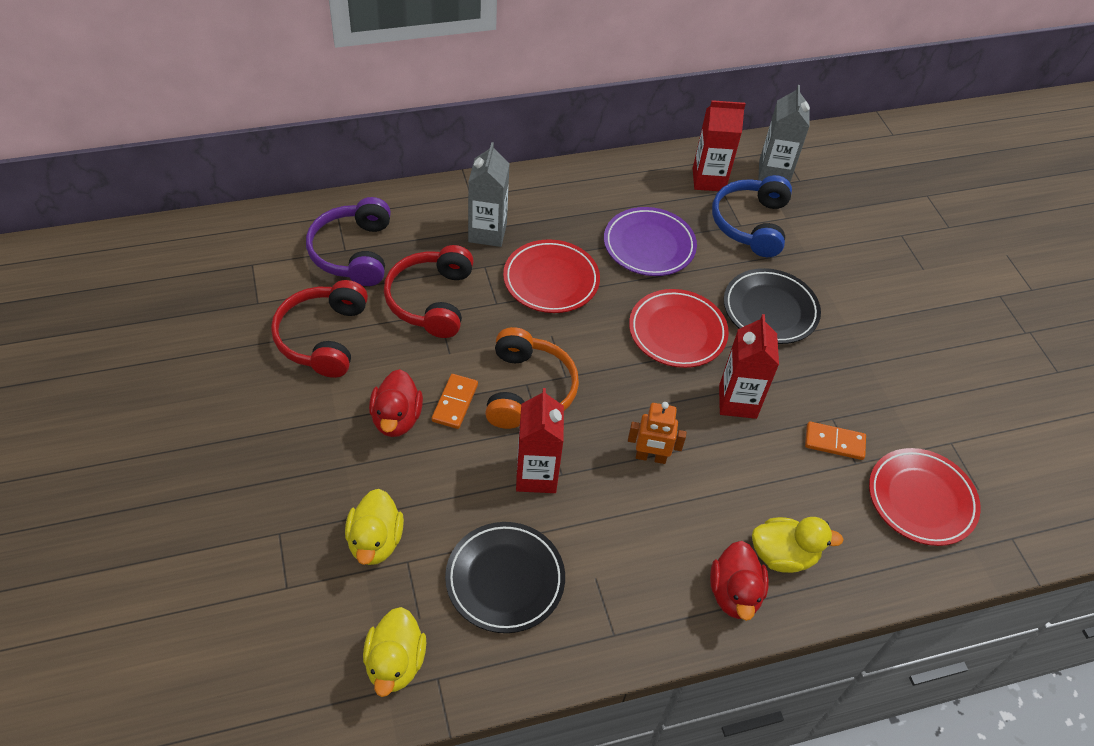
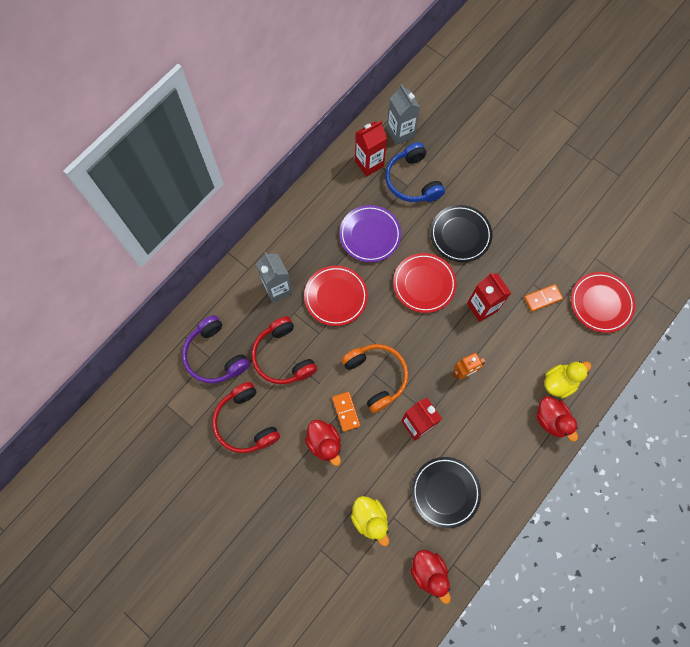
camera: 30 degrees left, 20 degrees up
(395, 663) = (429, 572): yellow duck -> red duck

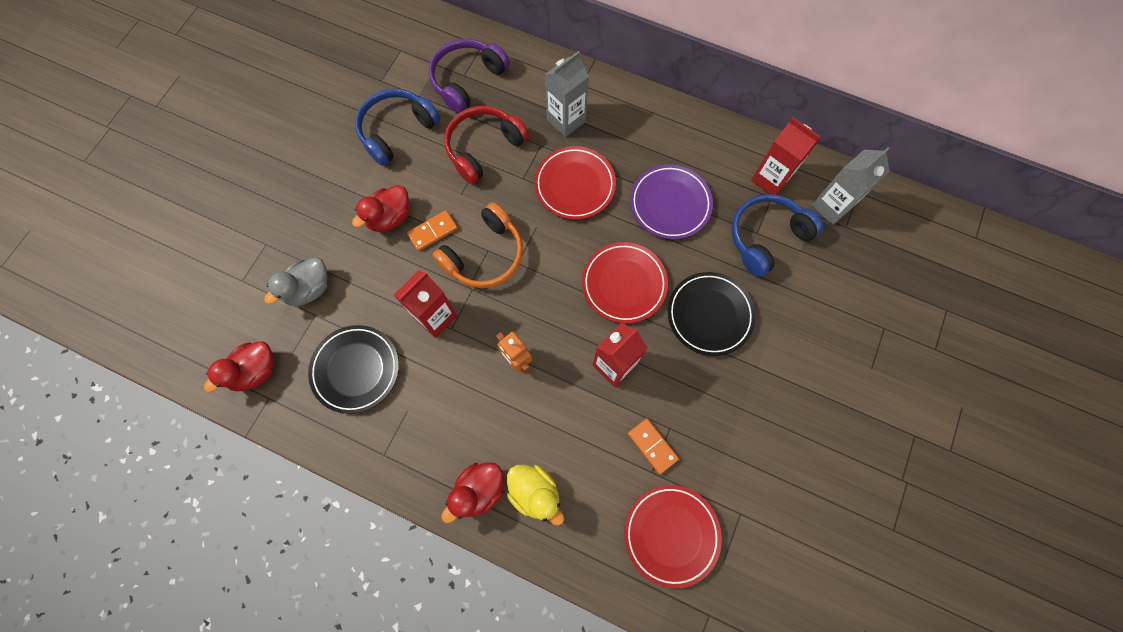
camera: 75 degrees right, 0 degrees up
(246, 422) = (397, 131): red headphones -> blue headphones
(370, 519) = (309, 289): yellow duck -> grey duck

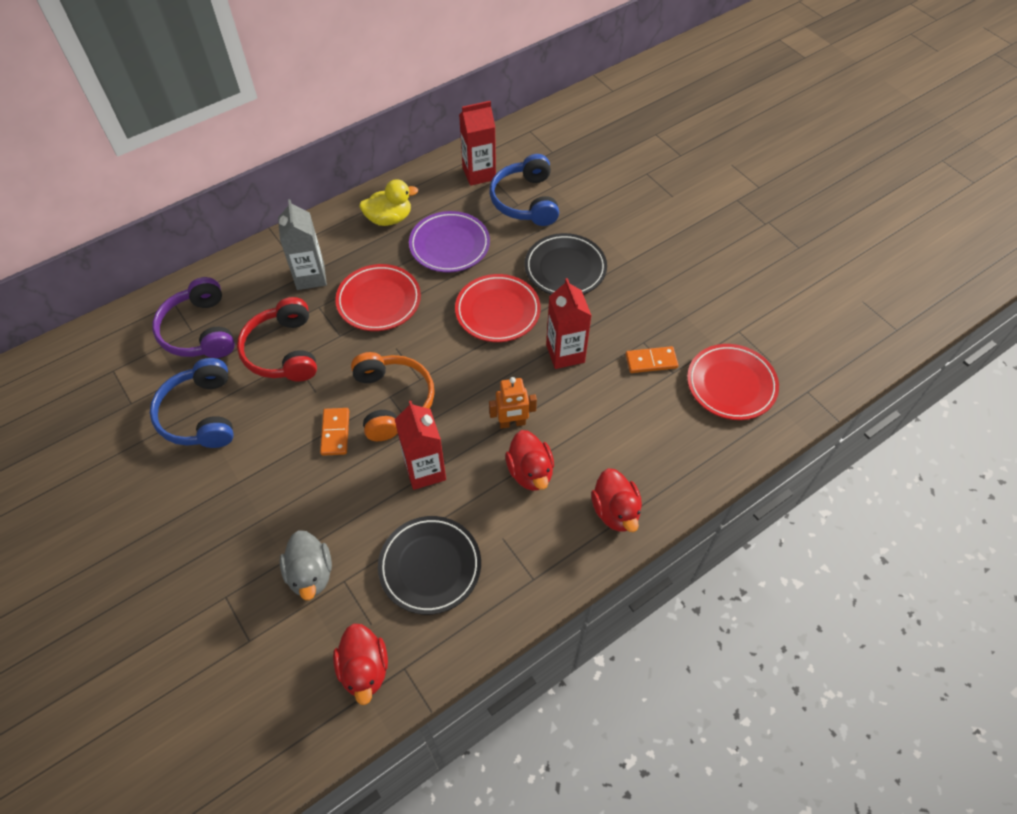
camera: 60 degrees left, 15 degrees down
(390, 217) = (290, 463): red duck -> red duck (530, 472)
(535, 492) = (642, 466): yellow duck -> yellow duck (389, 218)
(831, 206) = (529, 151): grey carton -> none

